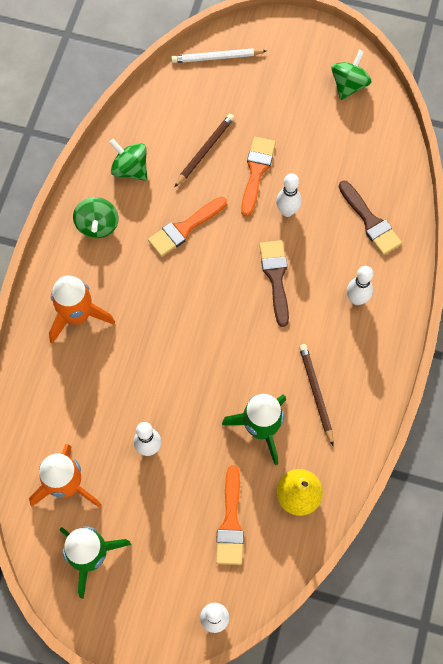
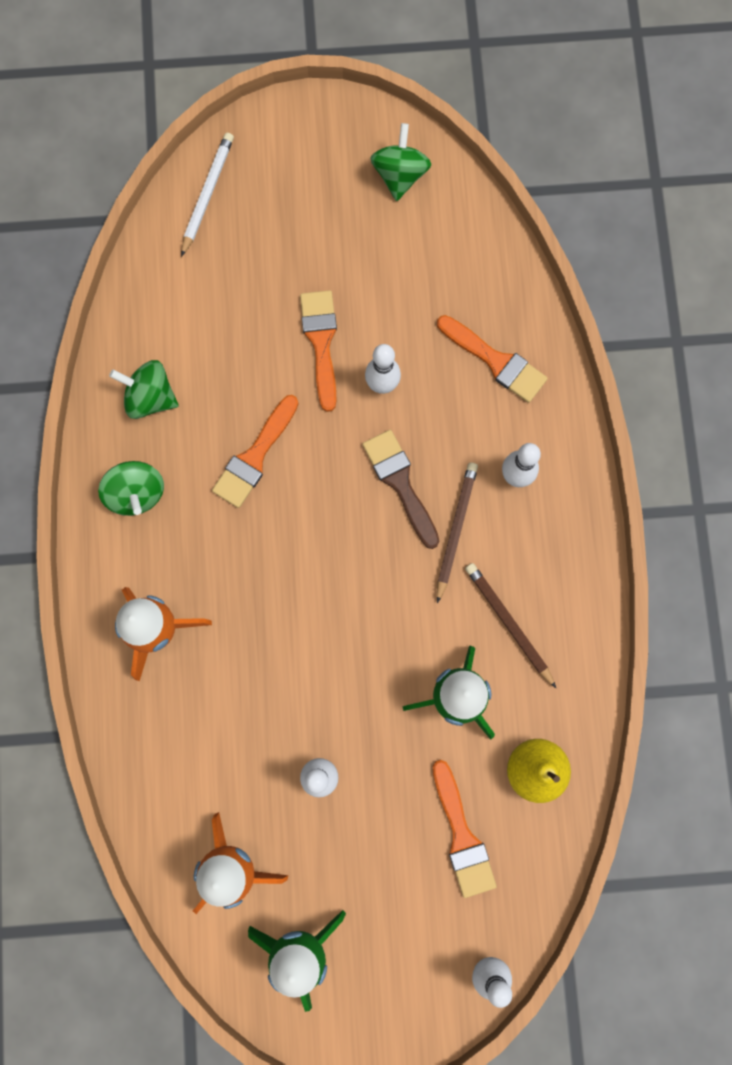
camera: 20 degrees left, 10 degrees up
(205, 151) = (241, 336): brown pencil -> brown pencil (455, 530)
(217, 57) = (207, 194): white pencil -> white pencil turned 135 degrees clockwise
(370, 221) = (495, 361): brown brush -> orange brush

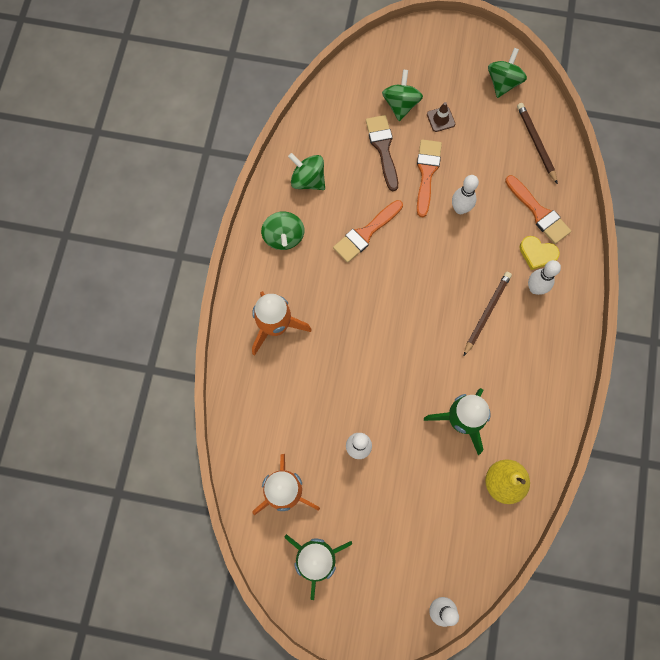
camera: 15 degrees right, 5 degrees down
(207, 194) = (376, 65): white pencil -> none
(258, 246) = (400, 104): none -> green spinning top
(322, 254) = (440, 119): none -> brown traffic cone
(400, 483) = (457, 274): brown brush -> brown brush (383, 148)
(462, 836) = (443, 513): orange brush -> none
(507, 423) = (537, 253): none -> yellow heart
(508, 623) = (508, 382): brown pencil -> brown pencil (536, 143)

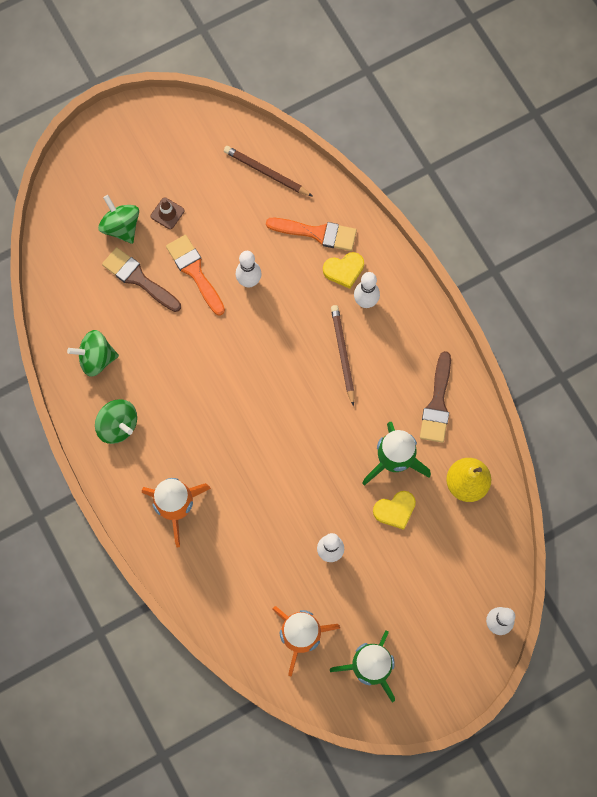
camera: 40 degrees left, 0 degrees up
(366, 233) = (186, 366): orange brush -> none
(432, 457) = (395, 510): none -> yellow heart
(503, 83) = (194, 138): green spinning top -> none
(529, 404) = (437, 403): none -> brown brush

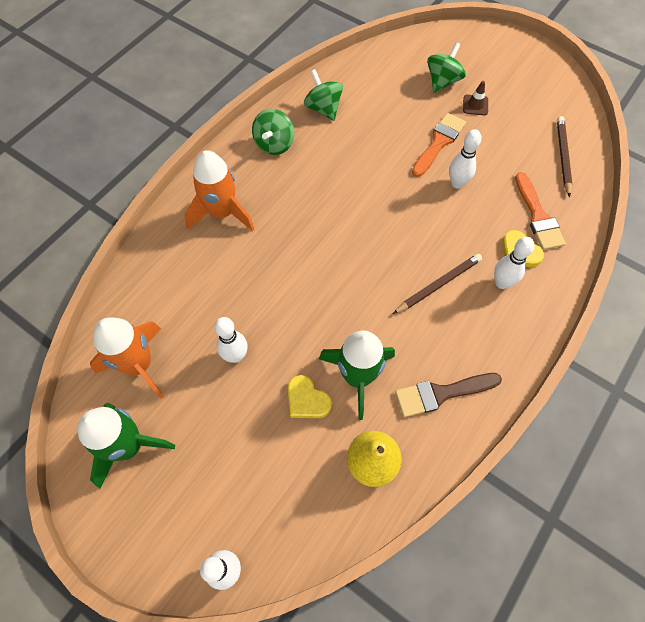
camera: 65 degrees right, 10 degrees down
(138, 279) = (407, 109): brown brush -> none

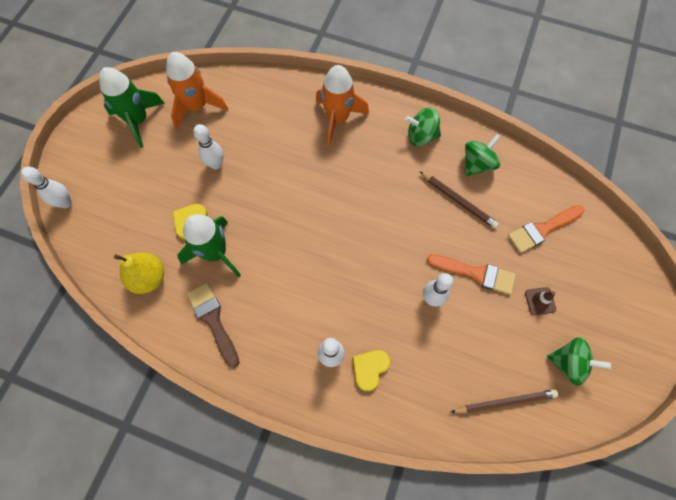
camera: 75 degrees right, 5 degrees up
(438, 284) = (315, 300): brown pencil -> brown pencil (458, 201)
(442, 81) = (559, 263): green spinning top -> green spinning top (568, 363)
(538, 216) = (418, 382): orange brush -> orange brush (542, 229)

